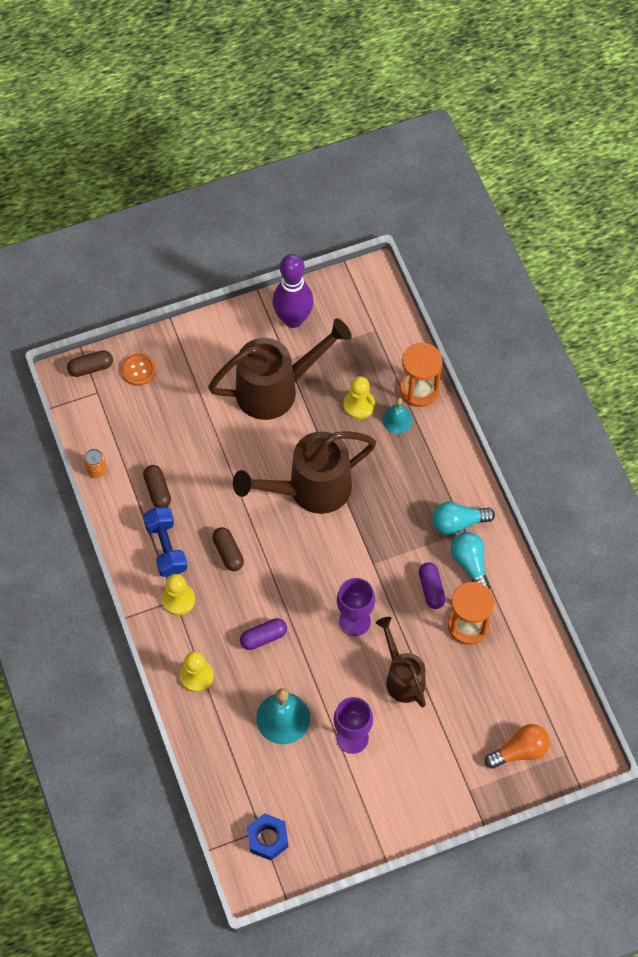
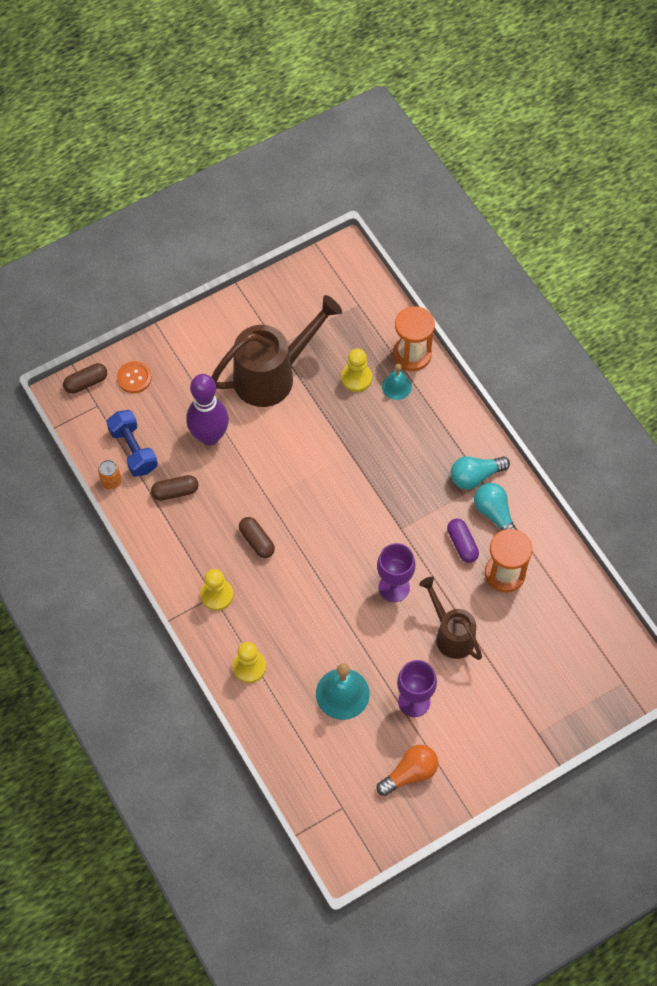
camera: 10 degrees left, 0 degrees up
(157, 491) = (175, 492): brown capsule -> brown capsule turned 75 degrees counterclockwise
(166, 548) = (194, 546): blue dumbbell -> blue dumbbell (133, 450)
(263, 637) = (307, 618): purple capsule -> none
(267, 839) = (350, 815): blue nut -> none
(293, 319) = (276, 305): purple bowling pin -> purple bowling pin (209, 436)
(310, 489) = (325, 467): brown watering can -> none
(520, 751) = (579, 687): orange light bulb -> orange light bulb (410, 773)

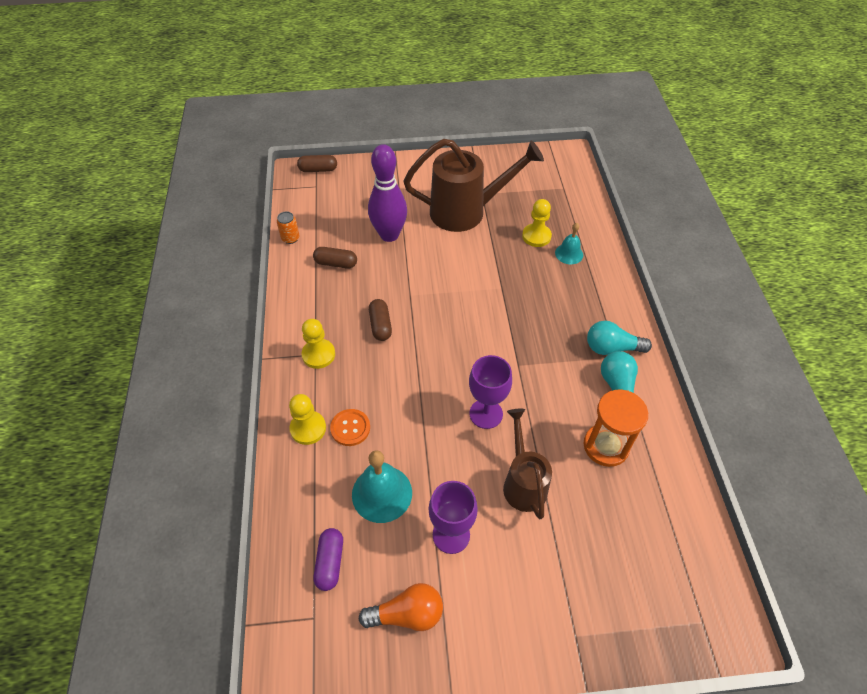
camera: 25 degrees right, 10 degrees down
(133, 450) = (323, 223): blue dumbbell -> none
(134, 378) = (356, 178): orange button -> orange button (350, 428)
(412, 354) = (594, 236): orange hourglass -> none
(462, 544) = (572, 401): purple capsule -> purple capsule (330, 562)

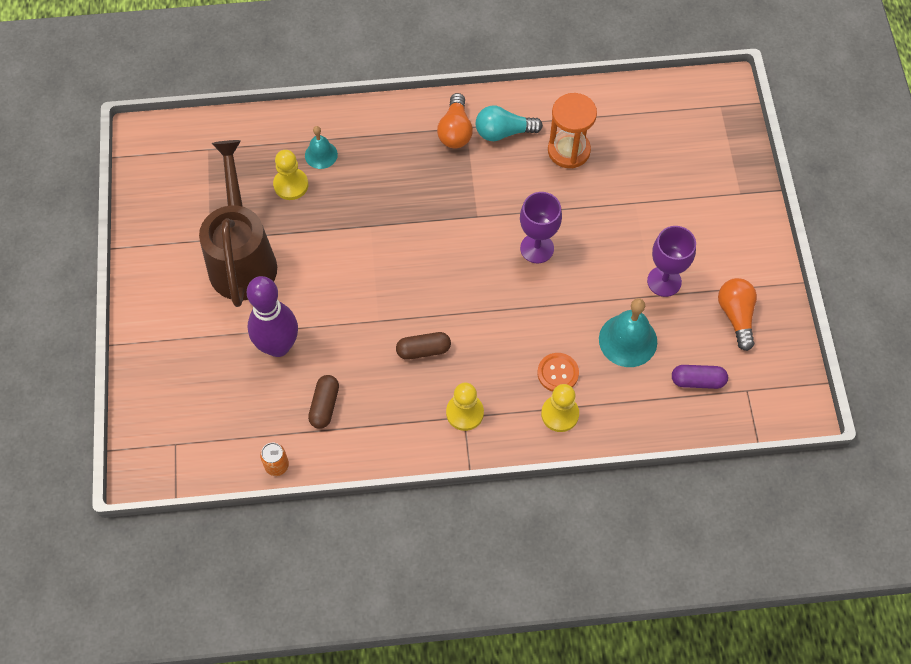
camera: 90 degrees left, 10 degrees up
(318, 170) = (140, 444): brown capsule -> none
(523, 483) = (609, 221): brown watering can -> none
(611, 348) = (455, 131): turquoise light bulb -> orange light bulb

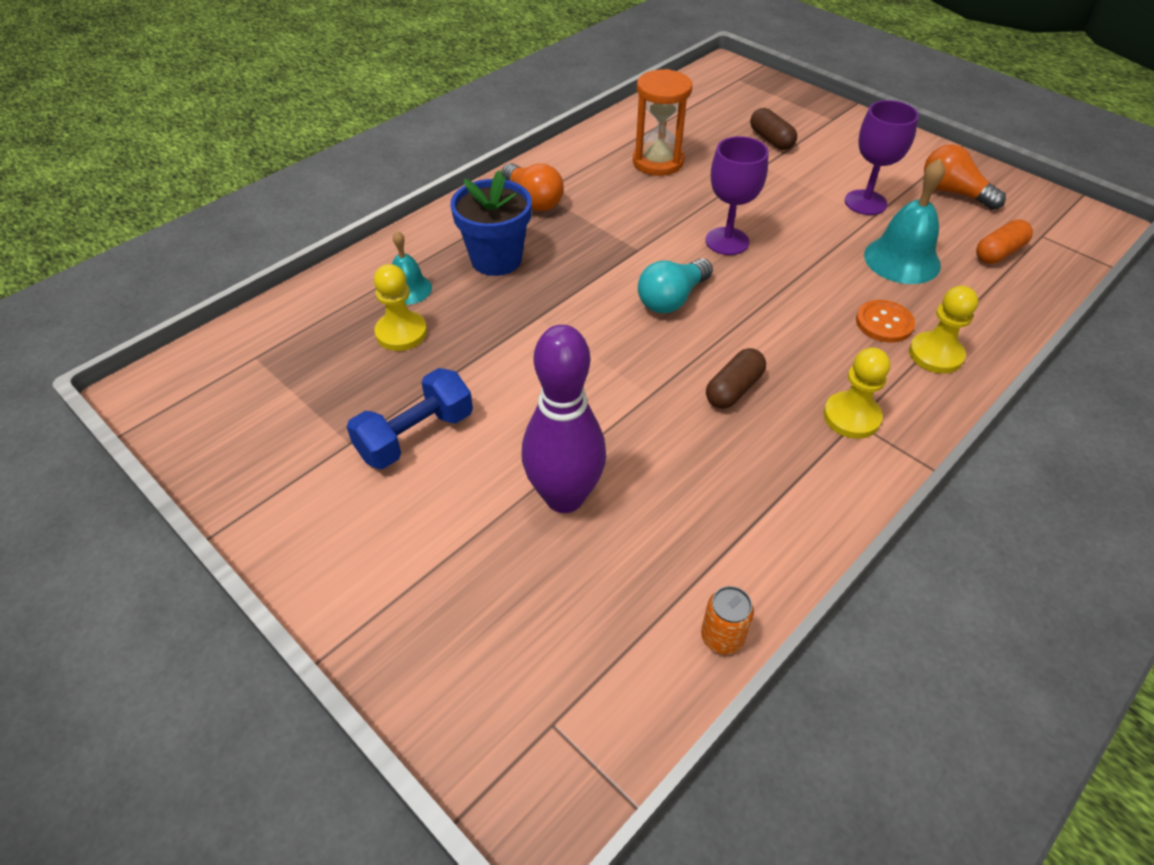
camera: 40 degrees left, 15 degrees down
(242, 258) = (415, 436): brown watering can -> blue dumbbell
(324, 405) = (697, 521): brown capsule -> brown capsule (771, 139)
(388, 166) = (496, 259): none -> blue flower pot
(503, 132) = (581, 179): turquoise light bulb -> turquoise light bulb (672, 299)
(697, 381) = (999, 253): purple capsule -> orange capsule

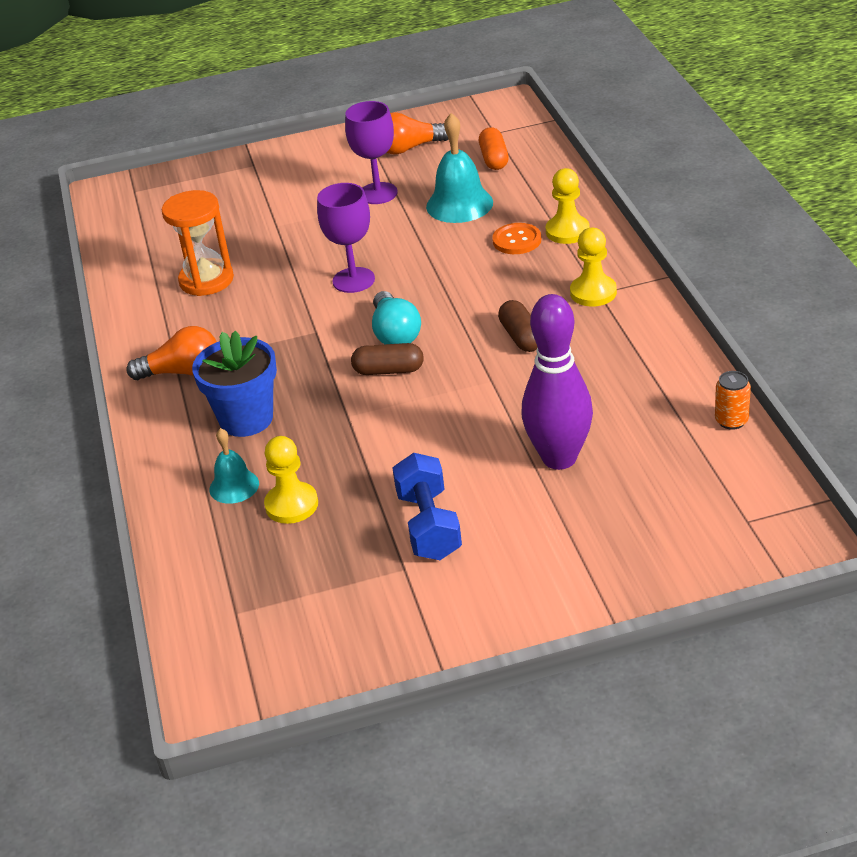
camera: 55 degrees left, 10 degrees down
(771, 139) = (245, 207): brown capsule -> brown capsule (388, 370)

